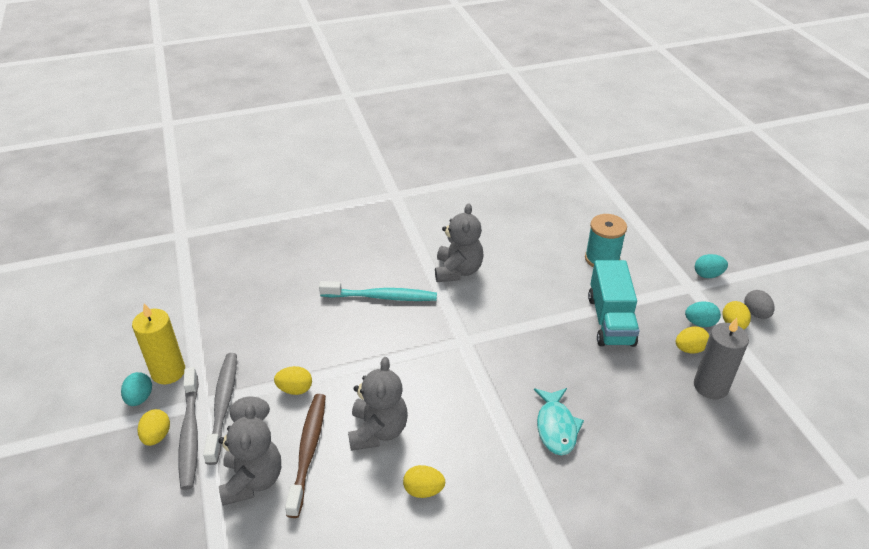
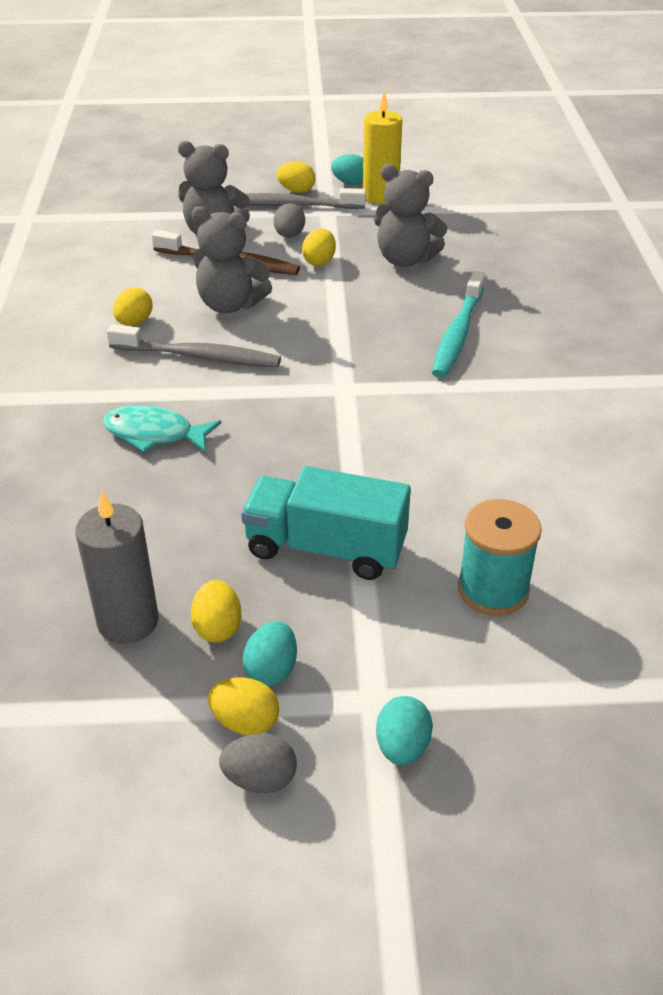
camera: 105 degrees right, 0 degrees up
(223, 405) = (318, 222): grey toothbrush -> grey toothbrush (199, 356)
(458, 271) = (499, 409): grey teddy bear -> grey teddy bear (405, 259)

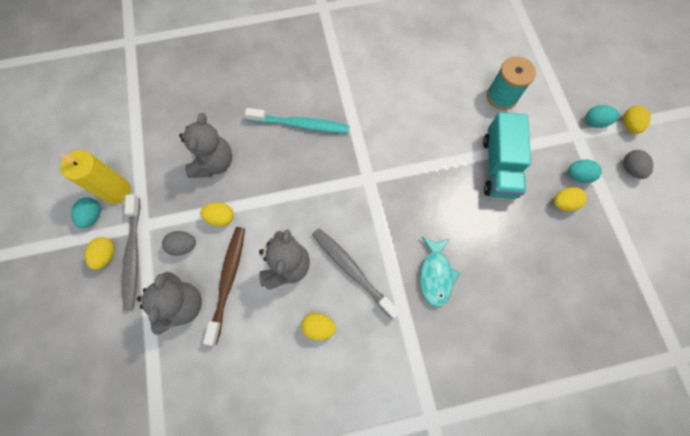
camera: 100 degrees left, 30 degrees up
(128, 621) = (574, 244): grey candle -> none
(199, 356) = (352, 270): grey toothbrush -> grey toothbrush turned 45 degrees counterclockwise
(245, 722) = (607, 180): yellow egg -> yellow egg (628, 125)

